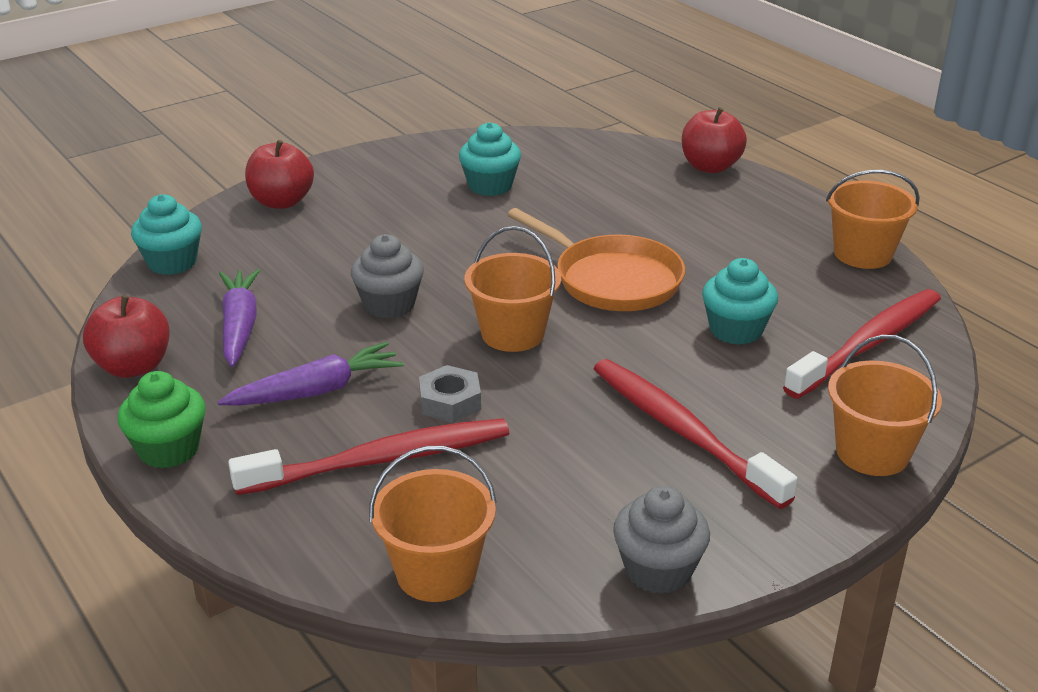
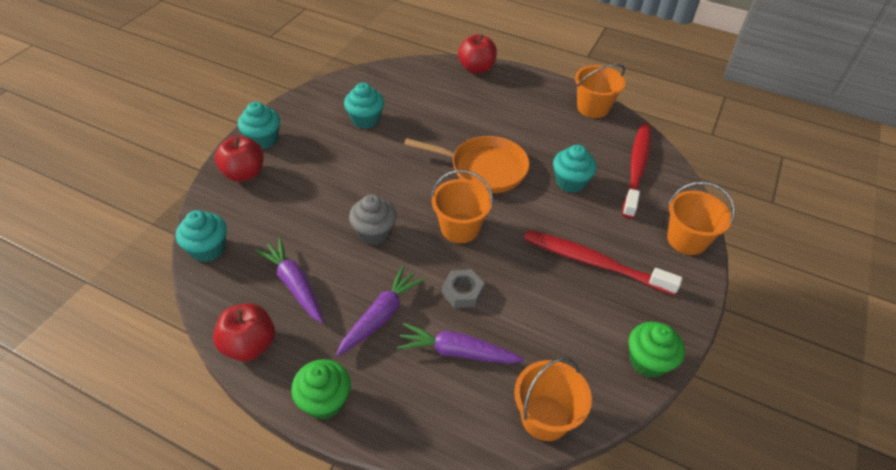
camera: 30 degrees left, 15 degrees up
(336, 174) = (263, 139): none -> turquoise cupcake
(381, 460) = (457, 352): red toothbrush -> purple carrot
(658, 570) = (648, 361): grey cupcake -> green cupcake

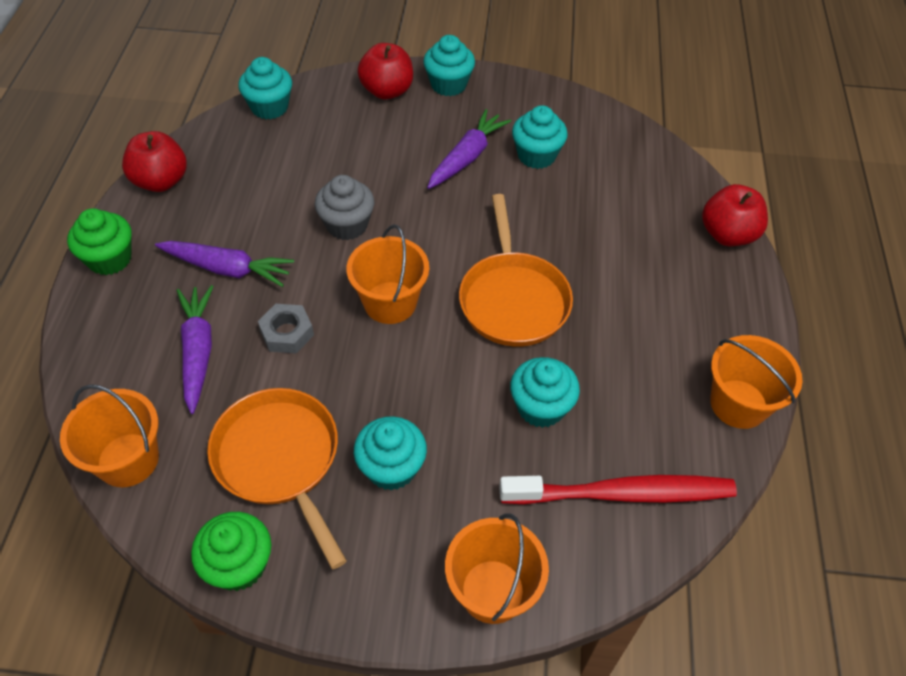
camera: 70 degrees right, 5 degrees up
(294, 284) = (247, 186): purple carrot -> purple carrot (467, 157)
(572, 320) = (280, 460): none -> orange pan
(594, 262) = (391, 468): red toothbrush -> turquoise cupcake

